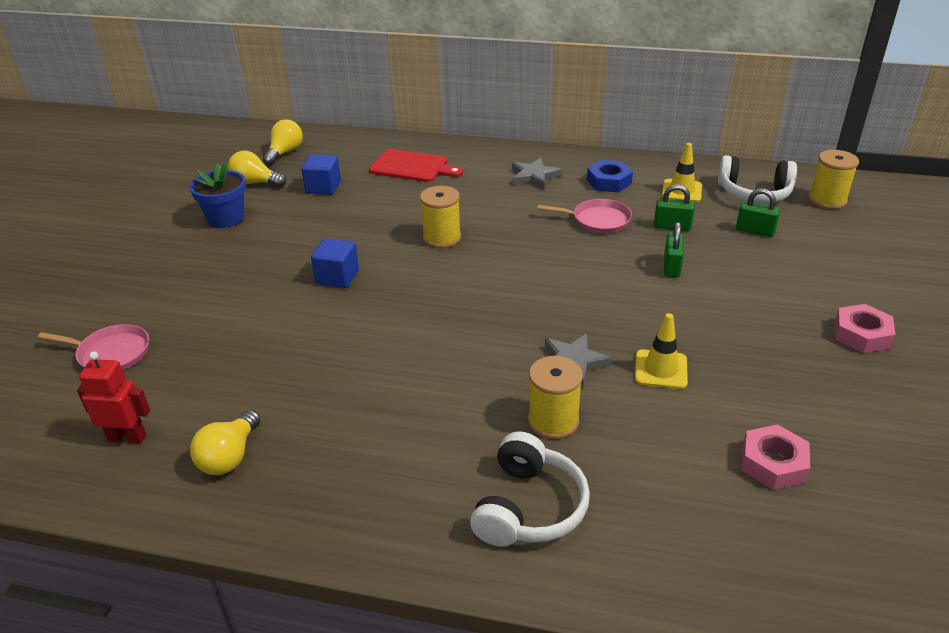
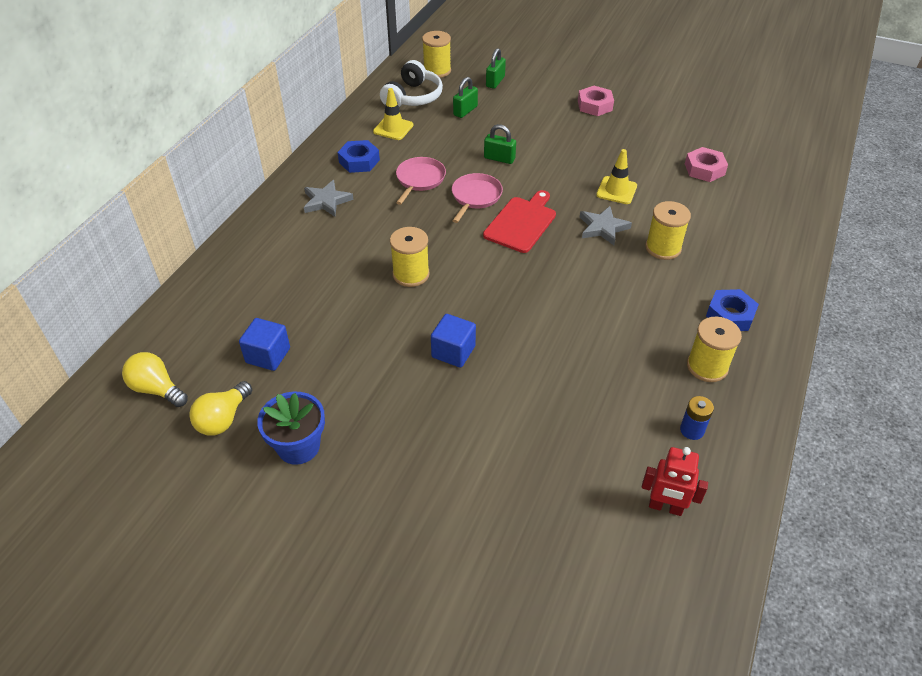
camera: 80 degrees left, 10 degrees up
(111, 353) = (539, 537): pink pan -> pink pan (475, 197)
(127, 437) = (665, 507): red robot -> red robot turned 90 degrees counterclockwise
(230, 457) = (692, 430): yellow light bulb -> blue battery
(332, 470) = (707, 366): none -> yellow spool
(412, 167) = (260, 280): red cutting board -> red cutting board (521, 223)
(432, 494) = (730, 315): none -> blue nut
(528, 507) = (740, 272): white headphones -> none
(672, 226) = (444, 145): green padlock -> green padlock (495, 82)

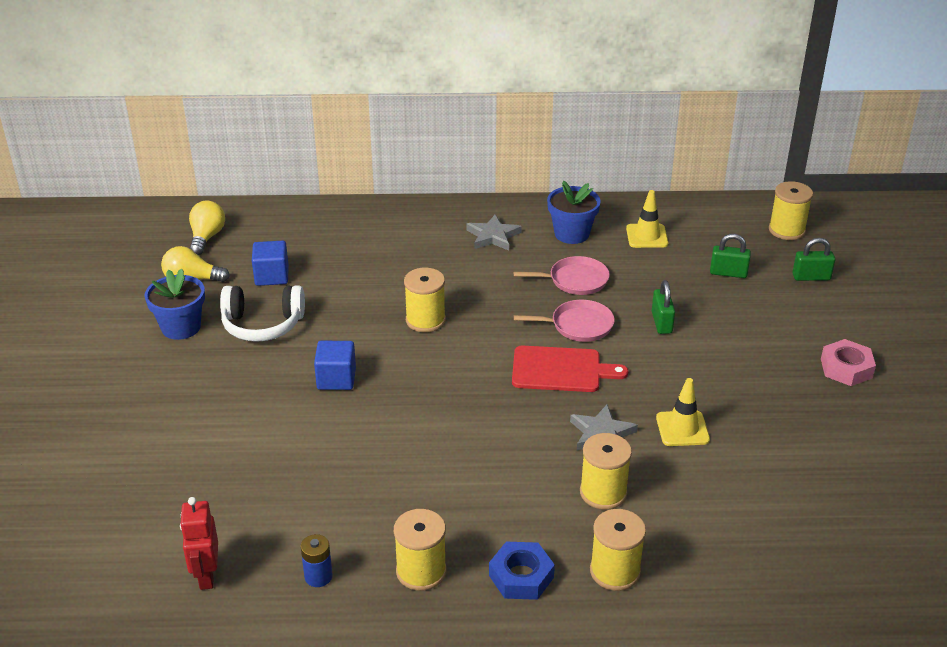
camera: 65 degrees right, 10 degrees down
(359, 161) = (571, 234): blue nut -> blue flower pot
(413, 97) = (717, 230): white headphones -> white headphones (263, 324)
(704, 169) = (799, 499): pink nut -> none
(740, 269) = (615, 571): none -> yellow spool

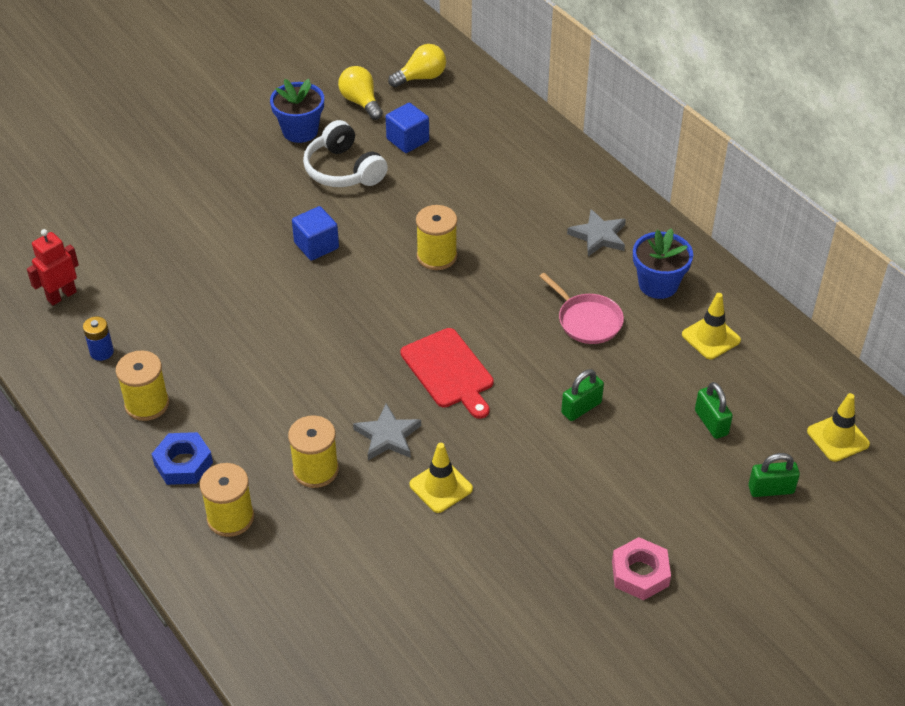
camera: 55 degrees right, 10 degrees up
(578, 325) = (522, 354): pink pan -> none
(786, 230) = (838, 438): yellow spool -> yellow traffic cone
(811, 277) = (771, 489): green padlock -> green padlock turned 60 degrees counterclockwise

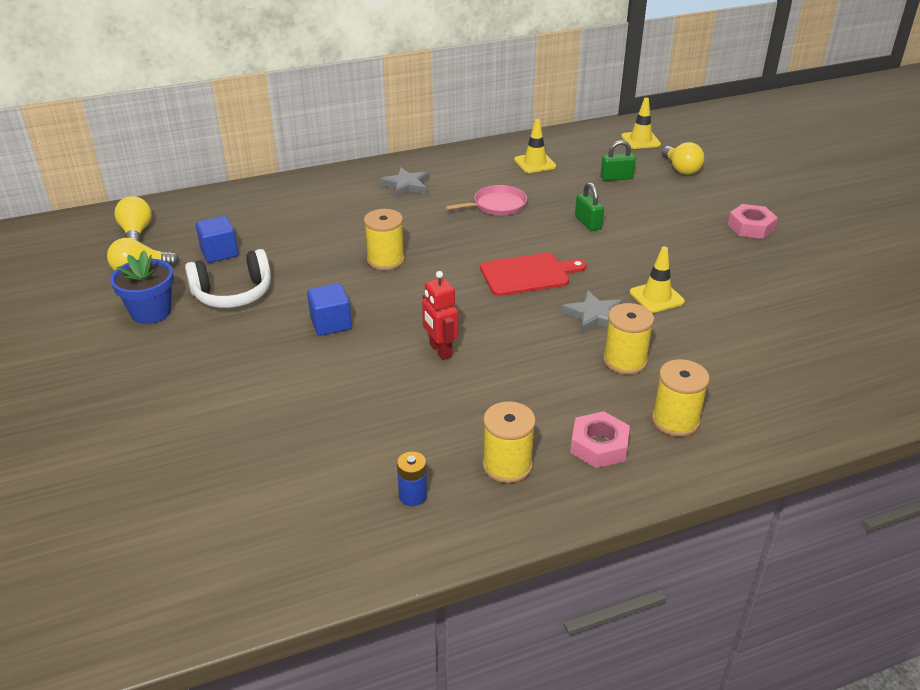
camera: 75 degrees left, 10 degrees down
(61, 296) = (300, 525): red robot -> red robot (440, 350)
(183, 463) = (599, 446): blue nut -> pink nut
(658, 284) = (472, 172): blue flower pot -> none
(771, 489) = (681, 169): green padlock -> yellow light bulb

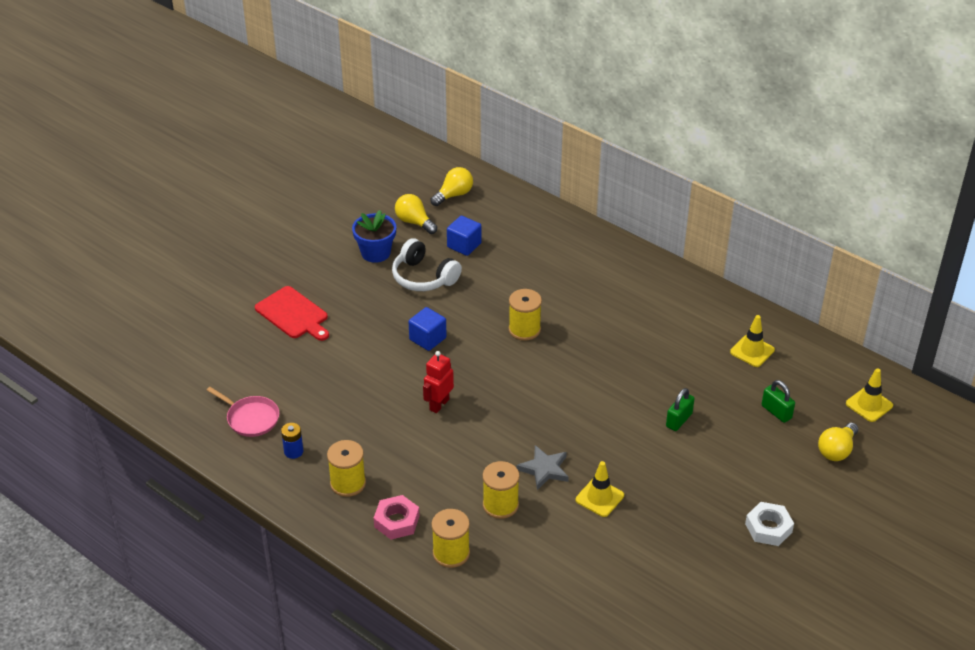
camera: 60 degrees right, 5 degrees up
(406, 185) = (640, 292): grey star -> none
(497, 205) = (657, 356): pink pan -> pink pan (251, 418)
(528, 274) = (570, 413): red cutting board -> red cutting board (293, 314)
(751, 227) = (768, 528): pink nut -> white nut

